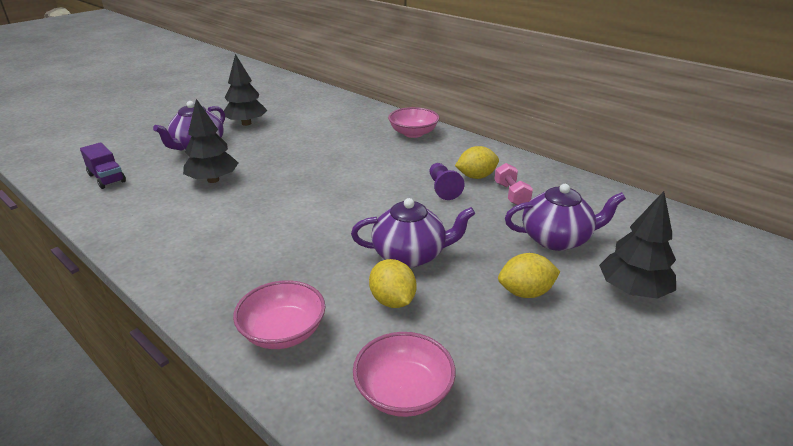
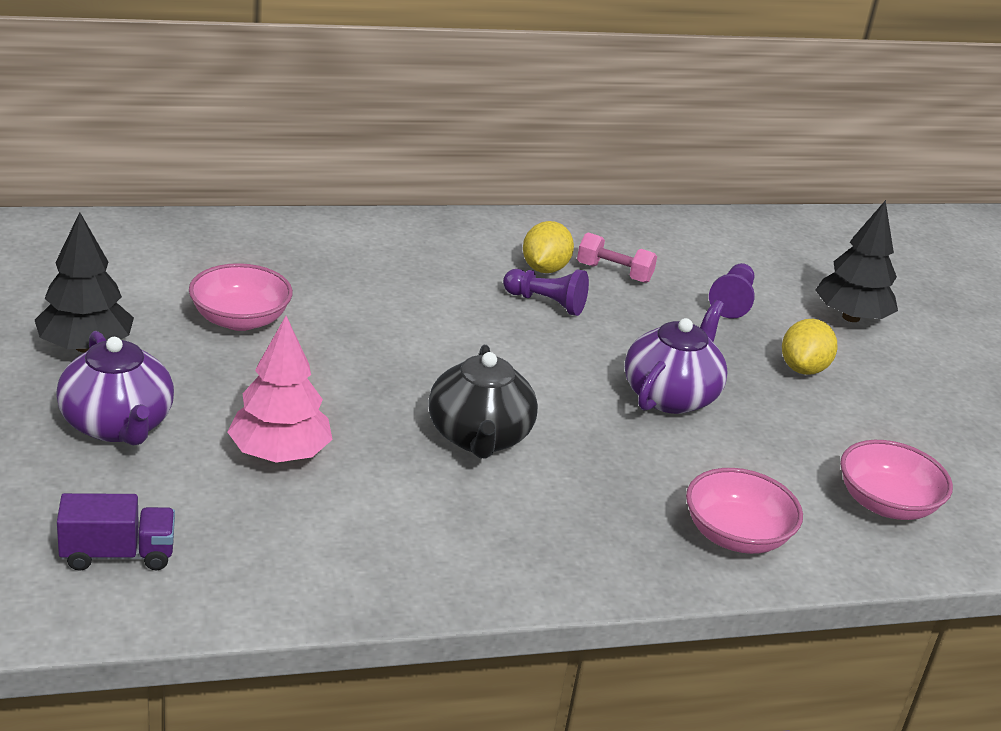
camera: 60 degrees left, 0 degrees up
(213, 180) = (279, 454): black tree -> pink tree
(286, 216) = (479, 437): none -> black teapot
(392, 300) = (745, 446): yellow lemon -> none
(413, 133) = (357, 241): pink bowl -> pink bowl (240, 319)
(556, 239) = (732, 302): purple teapot -> purple pawn

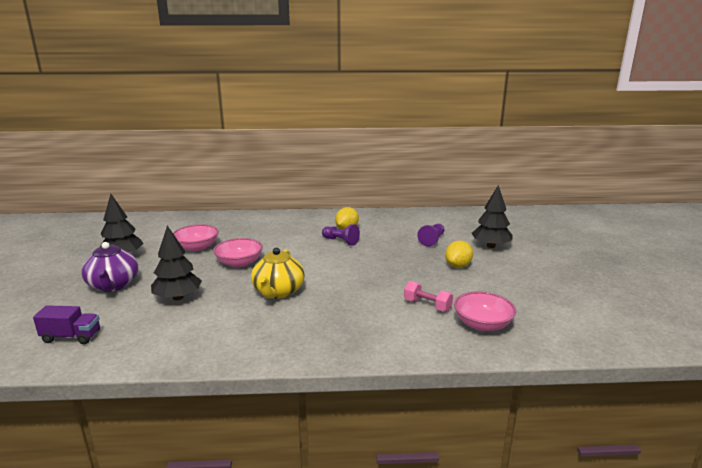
camera: 15 degrees right, 10 degrees down
(279, 454) = (178, 297): pink tree -> black tree
(479, 437) = (278, 292): black teapot -> yellow teapot
(614, 273) = (379, 230): pink dumbbell -> pink dumbbell (427, 305)
(670, 396) = (384, 276): purple teapot -> none
(736, 535) = (391, 337): pink bowl -> pink bowl (239, 263)

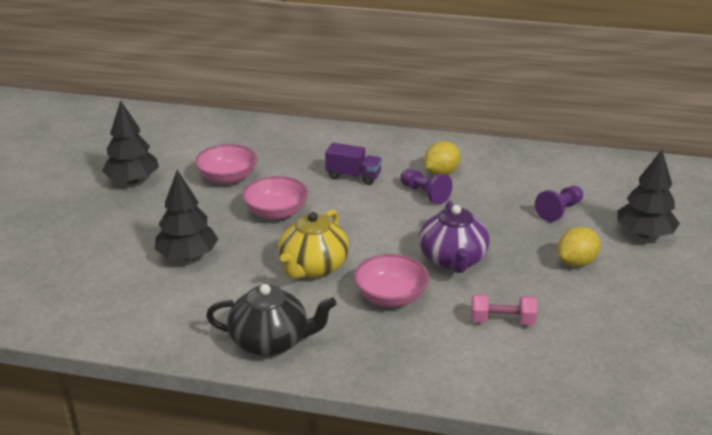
camera: 15 degrees right, 10 degrees up
(71, 337) = (58, 293): purple truck -> purple truck (353, 176)
(113, 285) = (114, 225): purple teapot -> purple teapot (453, 260)
(261, 344) = (270, 341): none -> black teapot
(427, 305) = (502, 321): pink dumbbell -> pink dumbbell turned 45 degrees counterclockwise
(482, 324) = (564, 363): pink bowl -> pink bowl (391, 296)

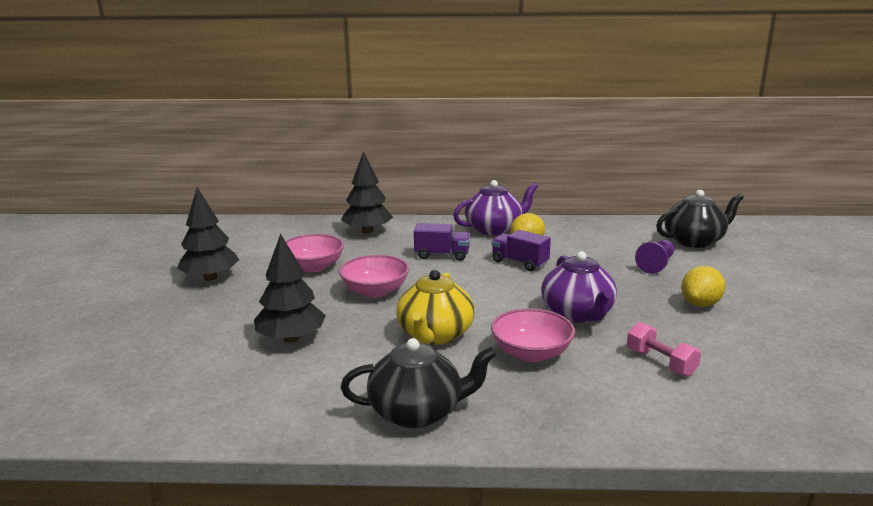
camera: 10 degrees left, 10 degrees down
(418, 148) = (494, 229): none -> purple teapot
(425, 194) = (519, 263): purple pawn -> purple truck
(502, 321) = (660, 362): pink dumbbell -> pink dumbbell turned 60 degrees clockwise
(616, 185) = (694, 241): none -> black teapot
(644, 234) = (747, 275): black tree -> black tree (367, 231)

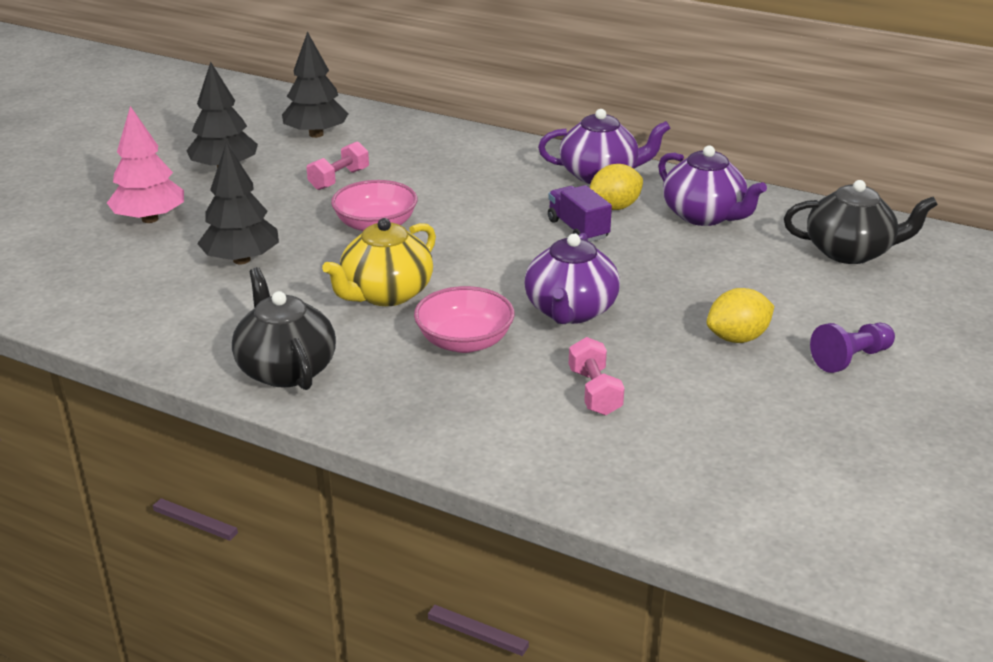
camera: 25 degrees right, 10 degrees up
(178, 327) = (150, 219): none -> pink tree
(313, 267) = (339, 179): pink bowl -> pink dumbbell
(367, 231) = (443, 145): black tree -> black tree (316, 134)
(417, 412) = (286, 369): black teapot -> black teapot turned 135 degrees counterclockwise
(442, 255) = (496, 197): purple truck -> none
(587, 239) = (704, 216): none -> purple teapot
(656, 265) = (750, 273): purple pawn -> purple pawn (850, 358)

